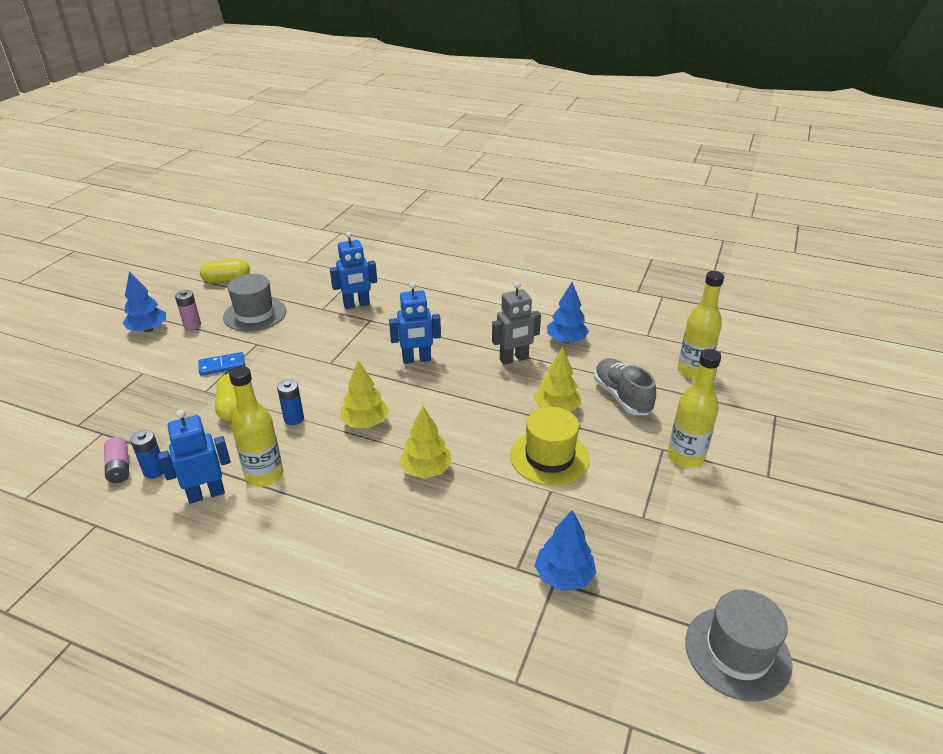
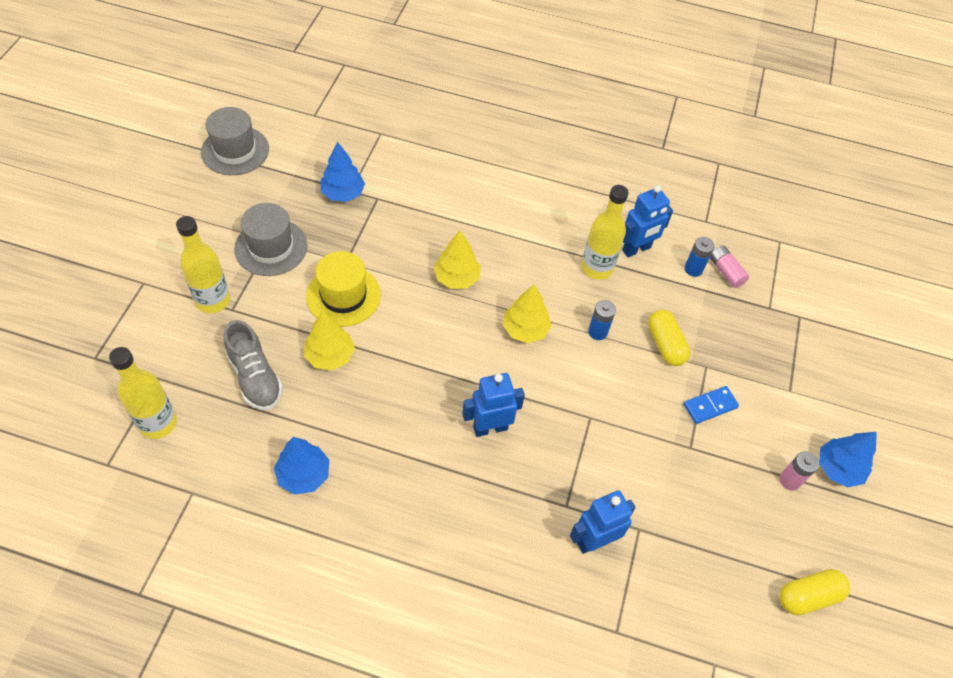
camera: 170 degrees right, 20 degrees up
(255, 314) = (723, 509): grey hat -> grey hat (271, 247)
(514, 359) = (373, 434): grey robot -> none

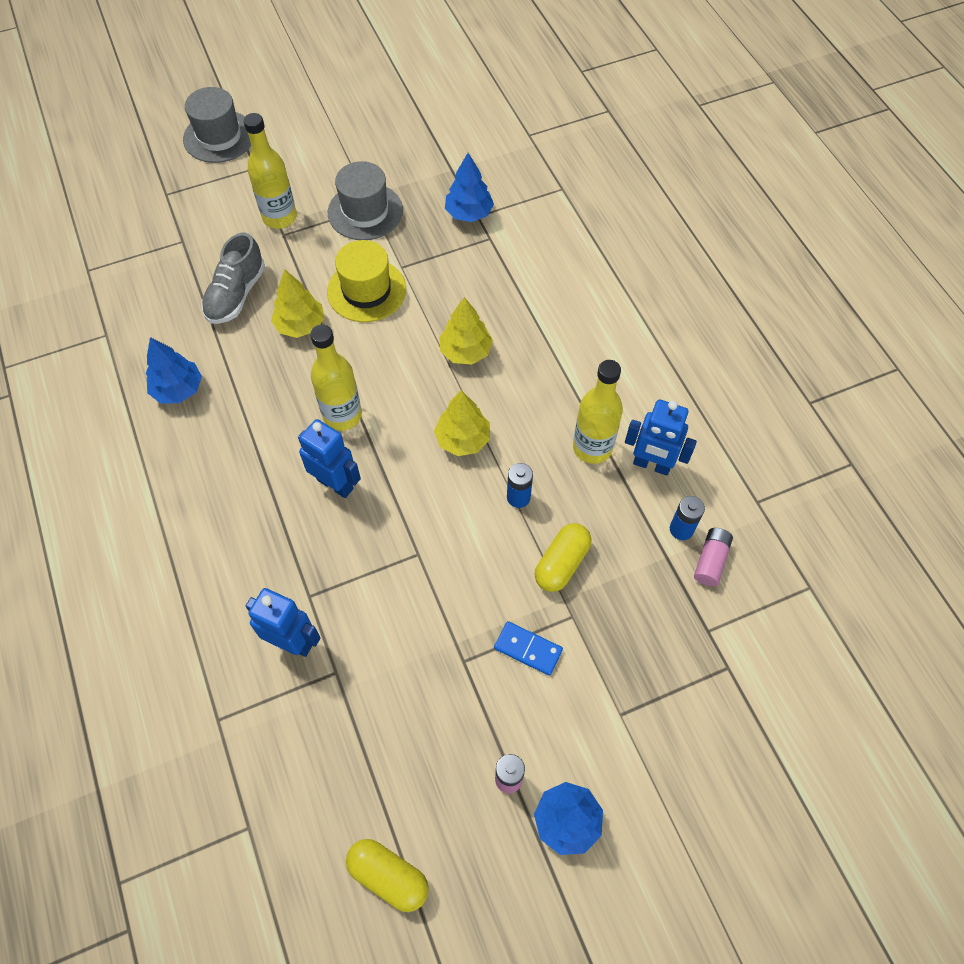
camera: 55 degrees right, 5 degrees up
(158, 423) = (145, 270): yellow bottle -> yellow bottle (342, 415)
(235, 150) = (434, 119): grey hat -> grey hat (219, 137)

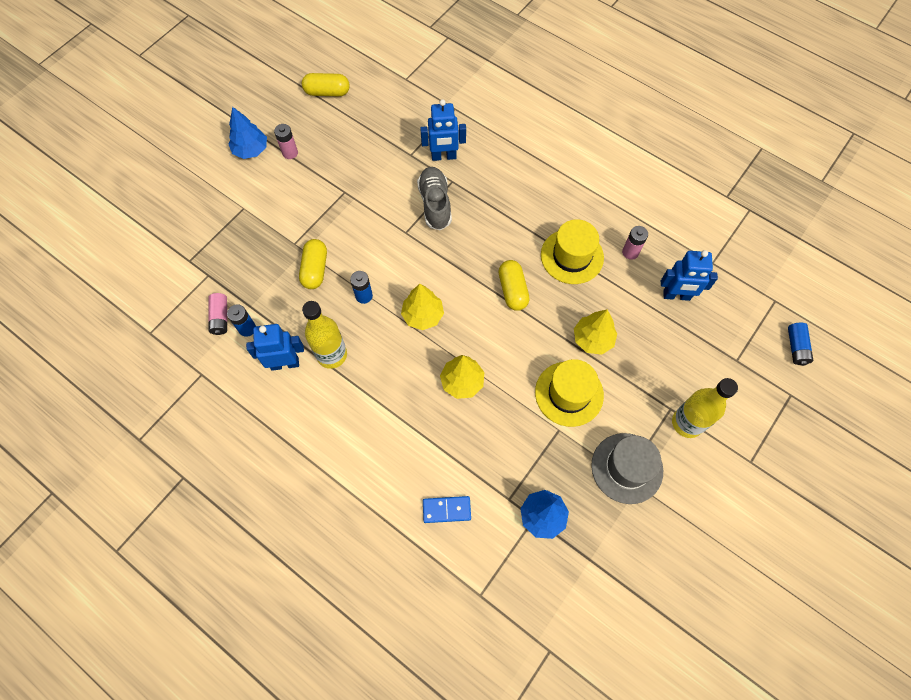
camera: 150 degrees right, 5 degrees up
(117, 224) = (796, 347): none -> blue battery
(178, 389) = (630, 252): blue tree -> pink battery
(219, 137) = (809, 478): grey hat -> none
(236, 294) = (657, 338): grey shoe -> grey shoe (435, 204)
(245, 419) = (572, 256): none -> yellow hat
(335, 484) = (483, 246): blue robot -> blue robot (676, 296)
(342, 415) = (512, 290): yellow bottle -> yellow capsule
(528, 649) = (311, 214): blue domino -> blue domino (446, 509)

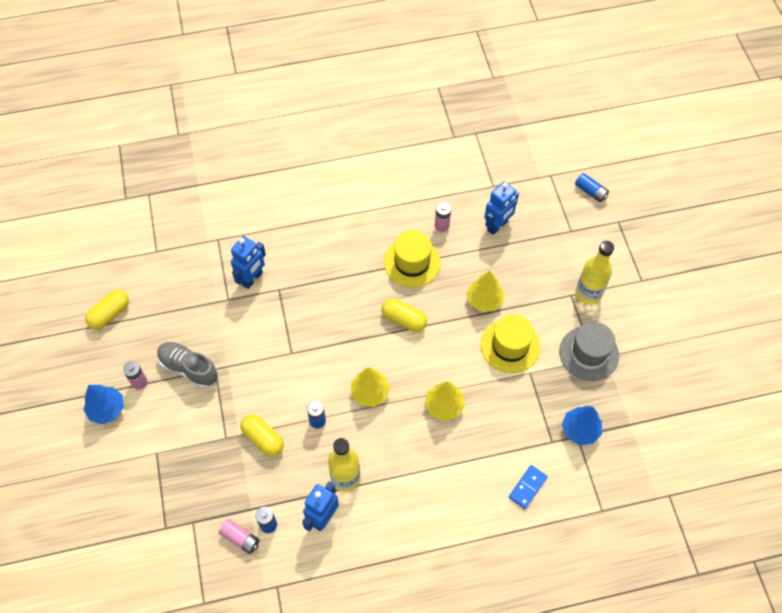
camera: 50 degrees left, 5 degrees down
(435, 204) = (287, 315): grey shoe -> grey shoe (189, 368)

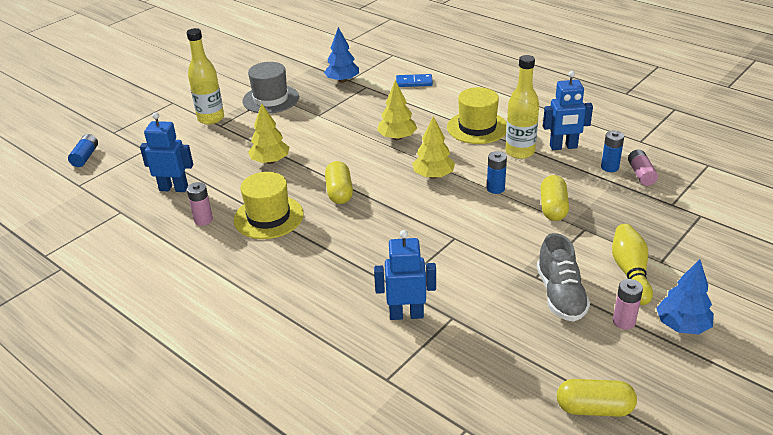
camera: 125 degrees left, 25 degrees down
(166, 425) = (630, 272): none -> yellow bowling pin
(510, 346) = (303, 132): yellow hat -> yellow hat (477, 127)

